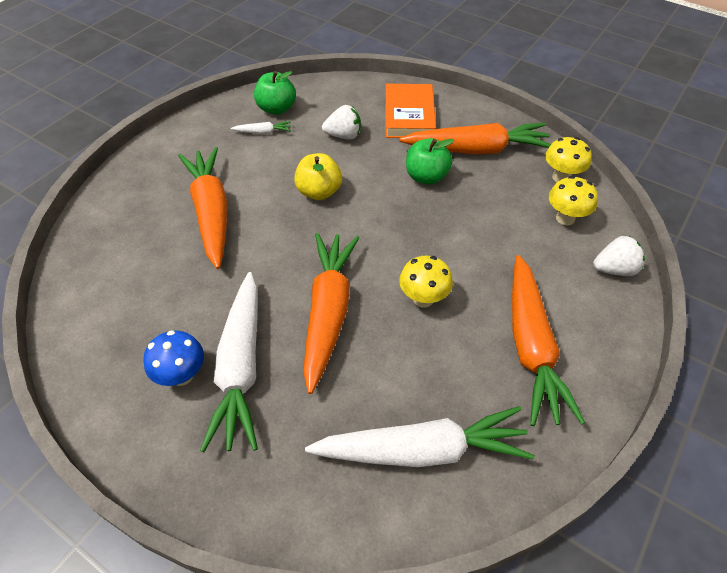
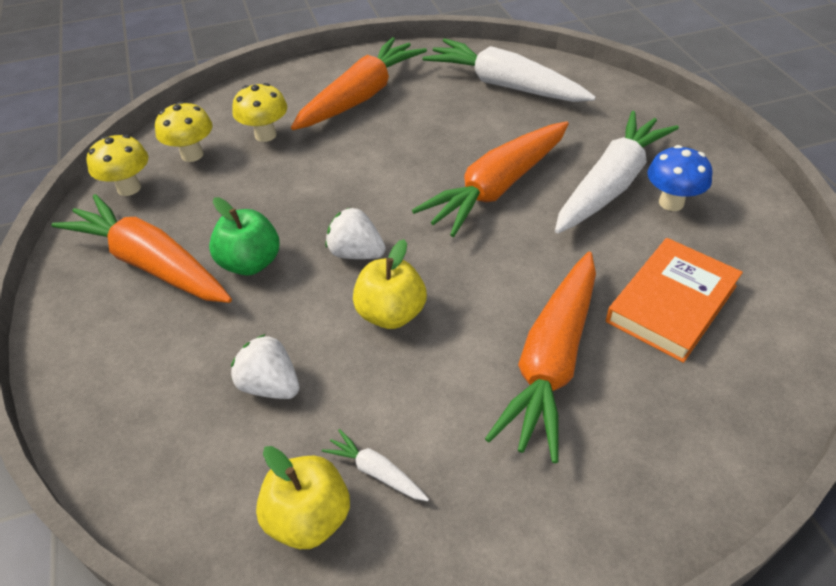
camera: 140 degrees left, 5 degrees down
(276, 108) = (309, 518): green apple -> yellow apple
(409, 115) = (146, 365): orange book -> orange book (671, 303)
(423, 299) = (402, 158): yellow mushroom -> yellow mushroom (265, 135)
(614, 269) = (224, 106): white strawberry -> white strawberry (356, 253)

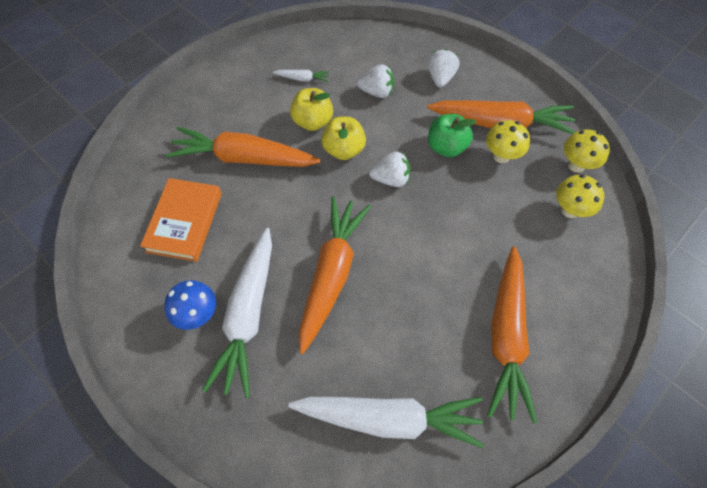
camera: 150 degrees right, 15 degrees up
(151, 366) = (440, 78): none -> white strawberry
(265, 135) = (539, 253): yellow mushroom -> yellow mushroom (501, 156)
(309, 518) = (319, 54): yellow apple -> yellow apple (312, 121)
(552, 361) = (244, 158): orange carrot -> orange carrot turned 75 degrees counterclockwise

